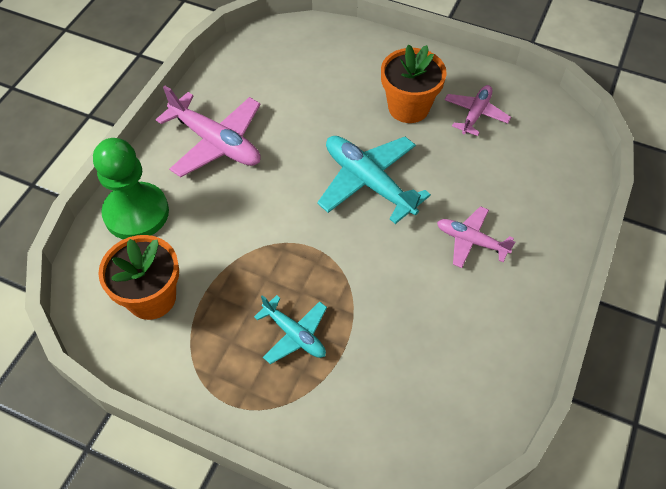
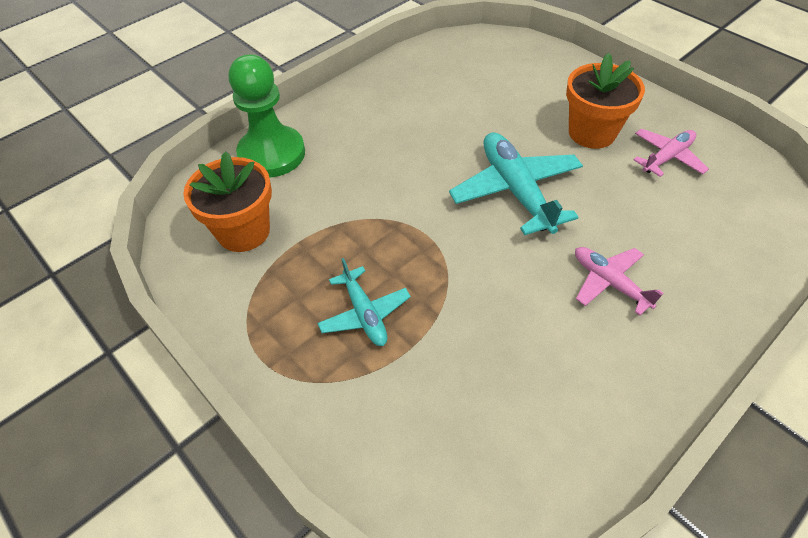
camera: 25 degrees right, 5 degrees down
(216, 142) = (378, 115): pink plane -> none

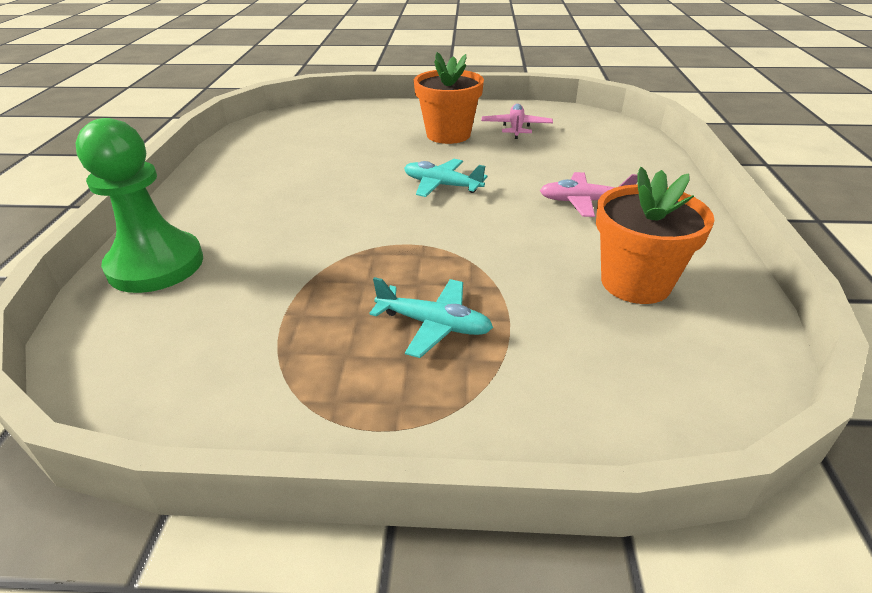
camera: 45 degrees left, 15 degrees down
(243, 231) = (203, 340): orange flower pot -> orange flower pot (635, 283)
(515, 190) = (441, 185): turquoise plane -> turquoise plane, size x0.60

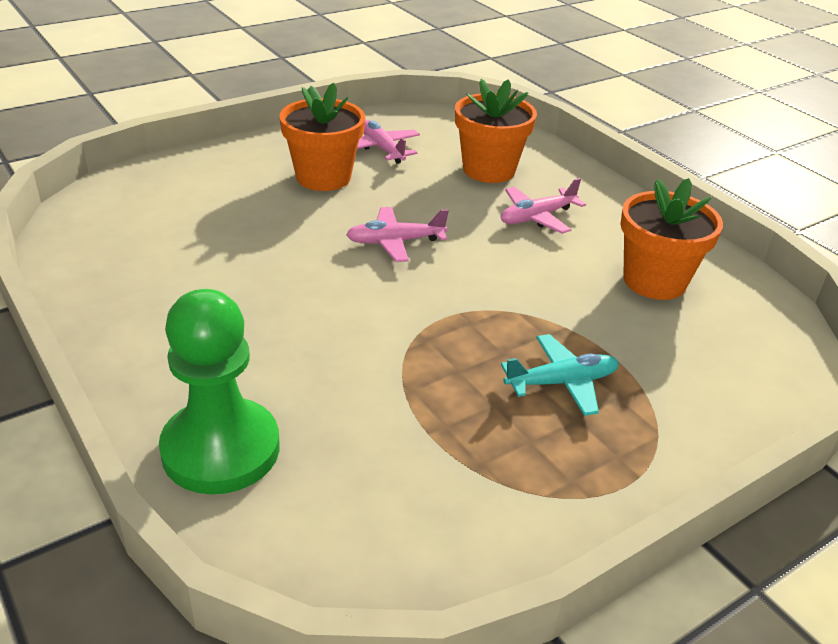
camera: 40 degrees left, 0 degrees up
(441, 185) = (395, 242): turquoise plane -> pink plane
(586, 160) = (489, 170): none -> orange flower pot

